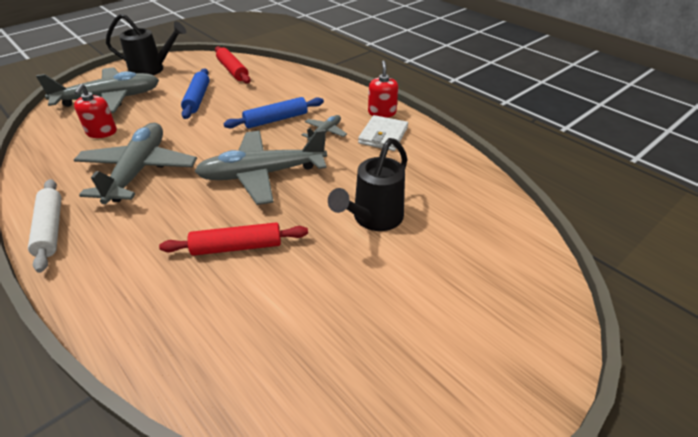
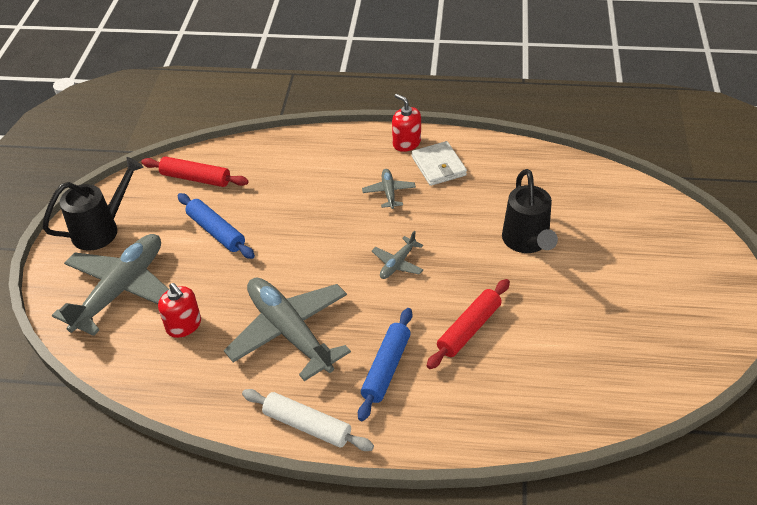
camera: 40 degrees left, 5 degrees up
(262, 174) = (397, 263): grey plane -> grey plane, size x0.45
(276, 120) = (328, 206): blue rolling pin -> blue rolling pin (386, 368)

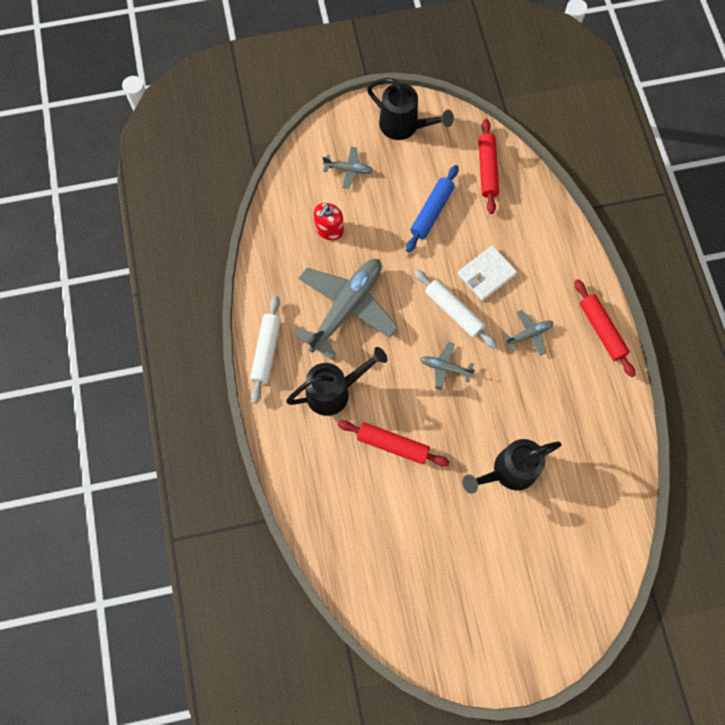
camera: 70 degrees right, 25 degrees up
(121, 289) = (349, 170): grey plane -> grey plane, size x0.45
(338, 241) = (454, 311): none -> white rolling pin
(386, 368) = (334, 391): blue rolling pin -> black watering can
(406, 143) = (601, 330): red soap dispenser -> red rolling pin
(438, 166) = (580, 368): white wallet -> white wallet (486, 274)

